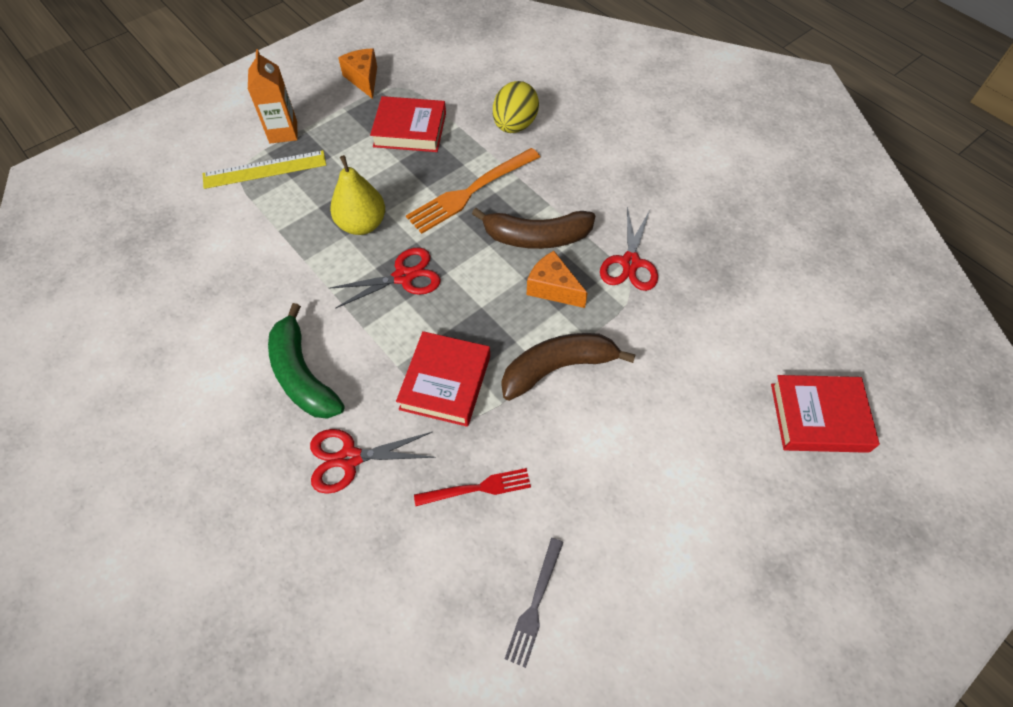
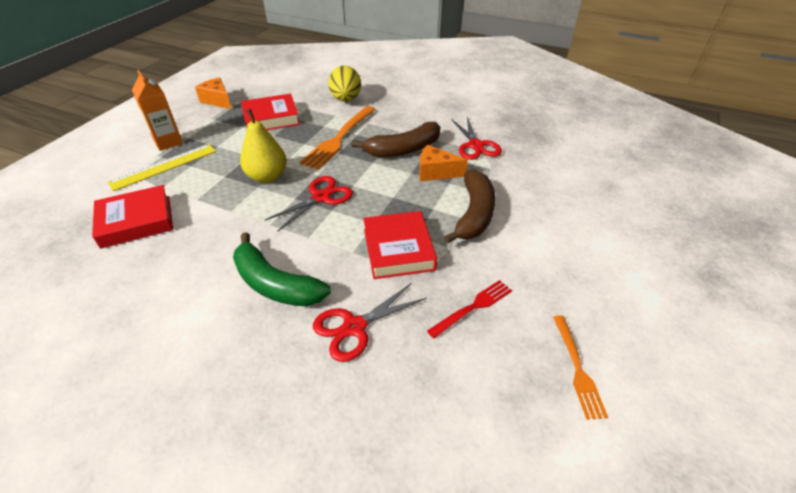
camera: 25 degrees left, 15 degrees down
(534, 606) = (578, 369): grey fork -> orange fork
(558, 368) = (474, 214): brown banana -> brown banana turned 150 degrees clockwise
(819, 417) = (654, 186): red book -> red book (136, 221)

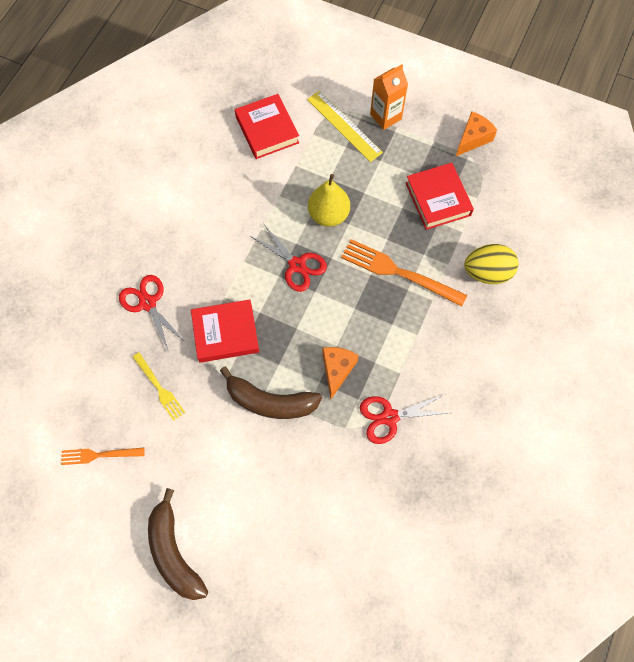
camera: 90 degrees right, 25 degrees up
(275, 284) = (192, 244): green banana -> none
(403, 149) = (379, 338): brown banana -> brown banana (174, 552)
(473, 307) = (160, 388): red fork -> yellow fork

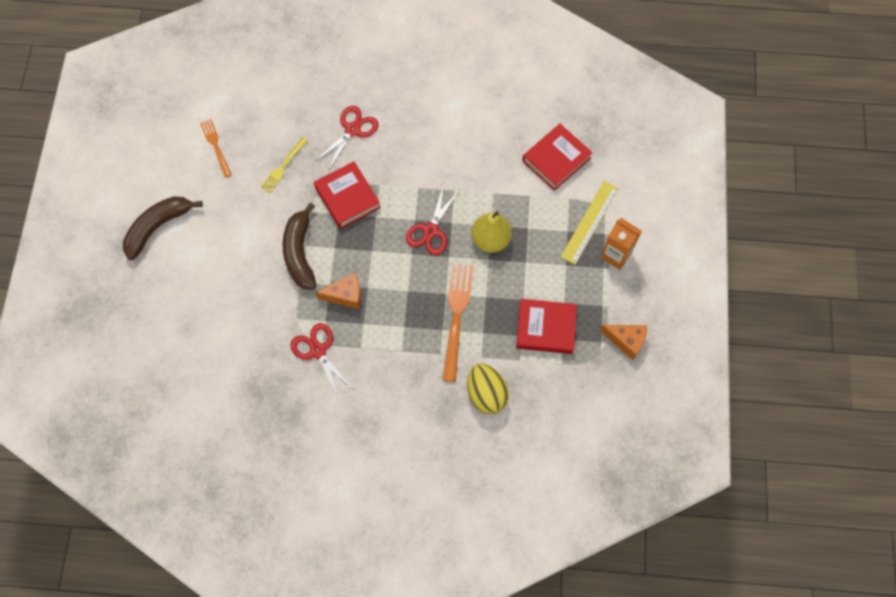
camera: 70 degrees right, 0 degrees up
(438, 199) = (545, 328): red book -> red book turned 45 degrees clockwise

